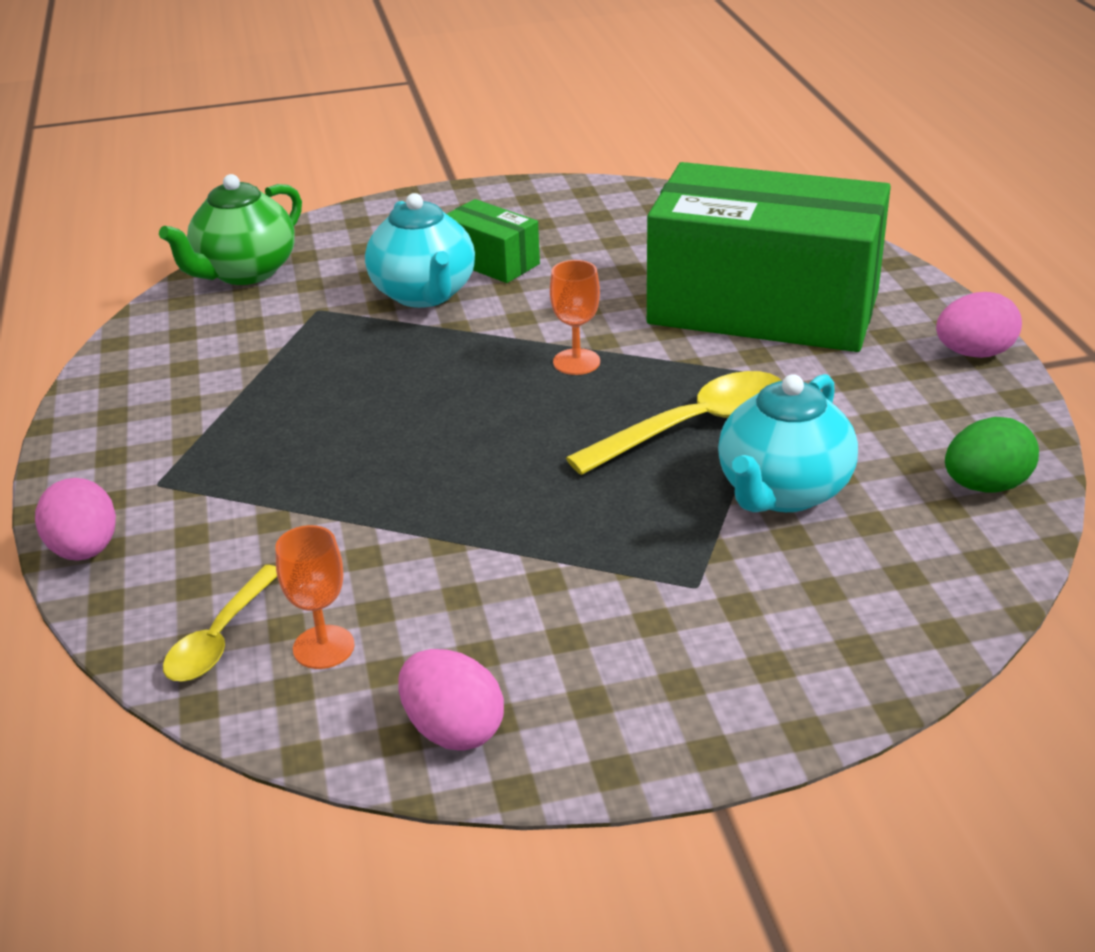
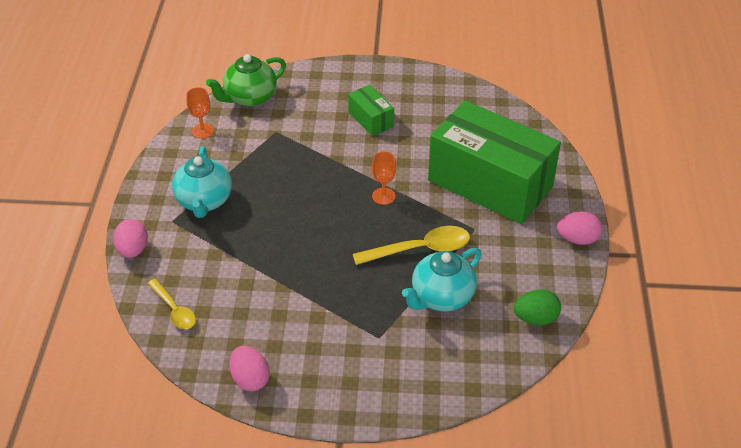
camera: 15 degrees right, 10 degrees up
(220, 637) = (174, 310): yellow spoon -> yellow spoon turned 75 degrees counterclockwise
(323, 647) = (213, 326): orange goblet -> orange goblet (202, 131)
(424, 294) = (329, 134): turquoise teapot -> turquoise teapot (204, 201)

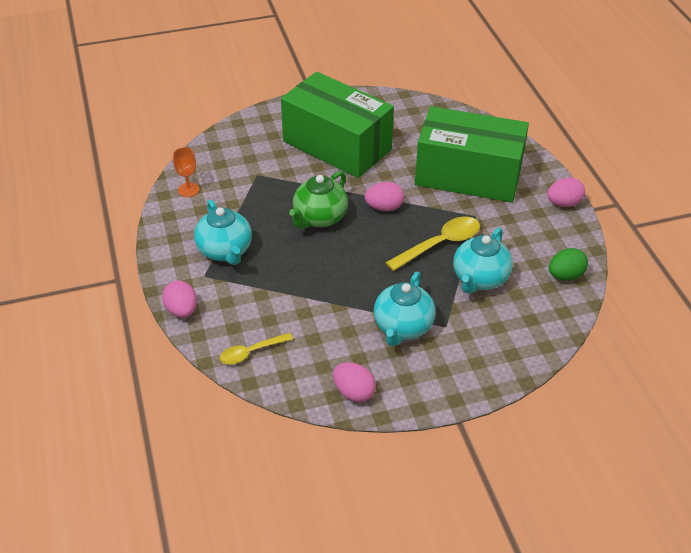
camera: 20 degrees left, 0 degrees up
(174, 310) = (251, 352): yellow spoon -> yellow spoon turned 120 degrees clockwise
(249, 98) = (216, 151): green teapot -> green teapot (319, 218)
(334, 326) = (402, 327): none -> turquoise teapot
(371, 119) = (337, 145): green box -> green box, size x2.32
(383, 196) = (384, 207): orange goblet -> pink egg

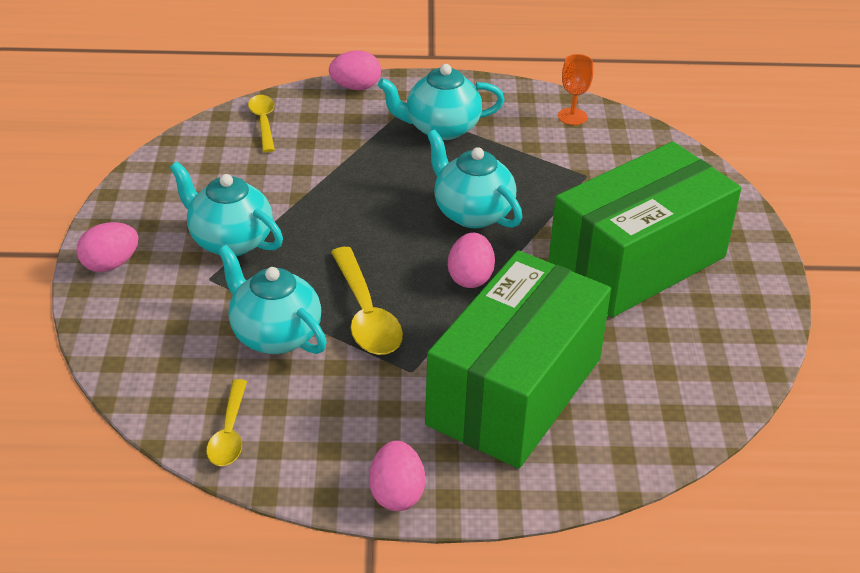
camera: 105 degrees right, 5 degrees down
(319, 218) = (471, 213): green teapot -> turquoise teapot
(354, 392) = (156, 181): pink egg -> pink egg (110, 264)
(565, 276) = (229, 433): green egg -> yellow spoon

